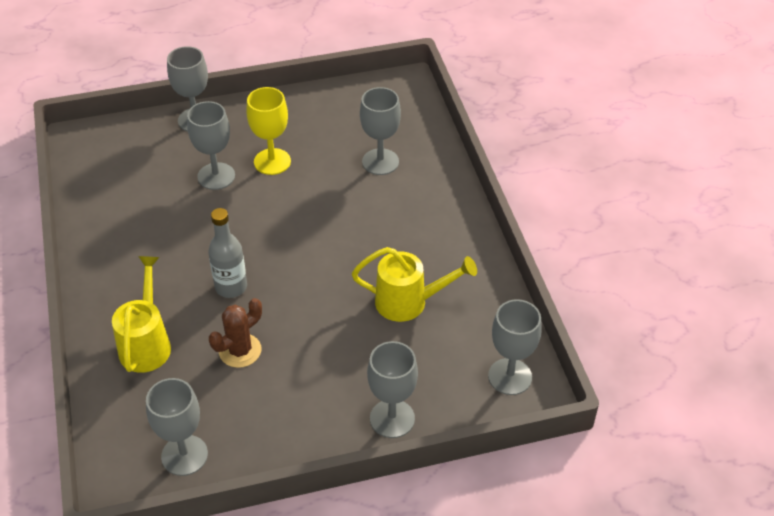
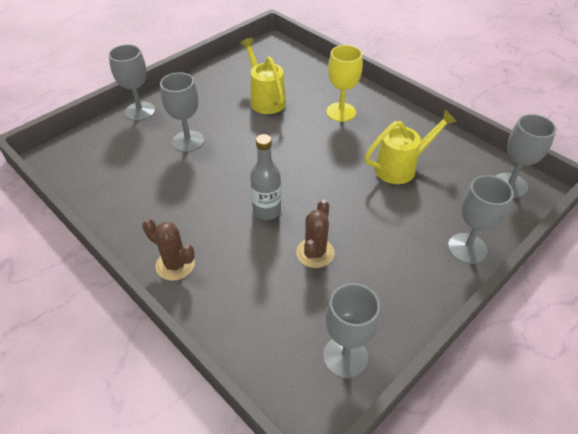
camera: 30 degrees left, 0 degrees up
(108, 302) = (175, 265): none -> brown cactus
(146, 343) = (235, 282): yellow watering can -> yellow watering can (265, 99)
(272, 161) = (222, 117): yellow goblet -> yellow goblet (341, 112)
(380, 162) = (298, 91): grey goblet -> none

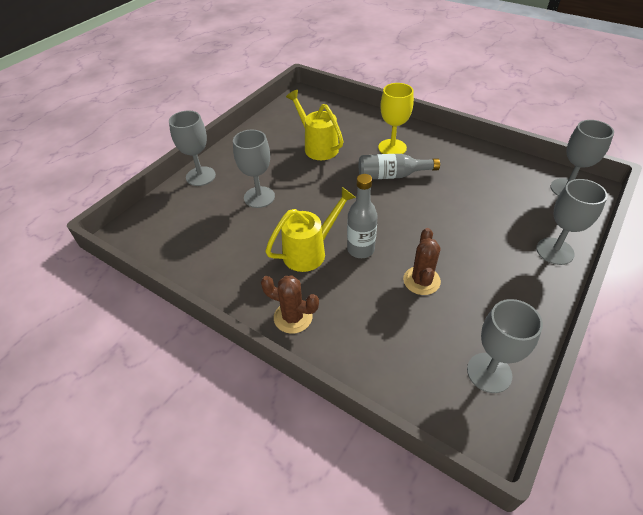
camera: 10 degrees left, 0 degrees up
(329, 141) = (392, 175): none -> grey bottle
(401, 167) = (466, 189): yellow watering can -> yellow watering can (310, 251)

